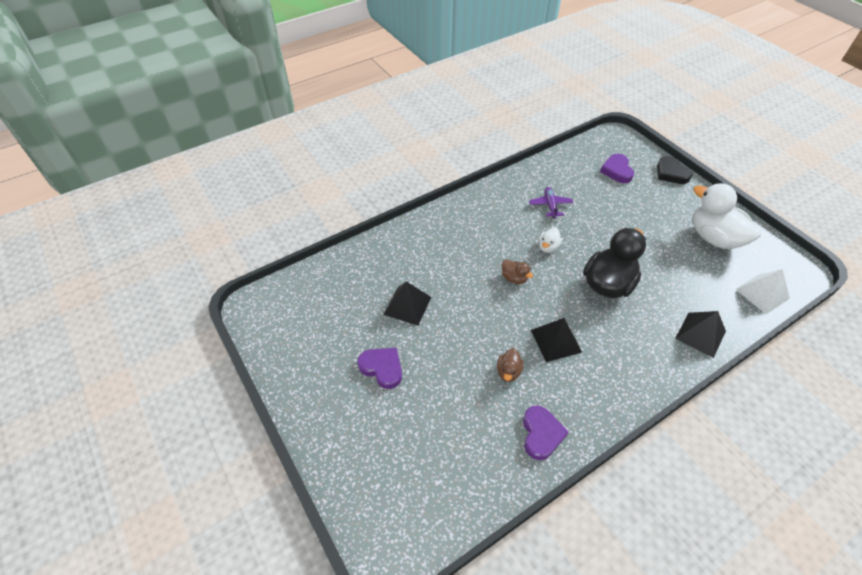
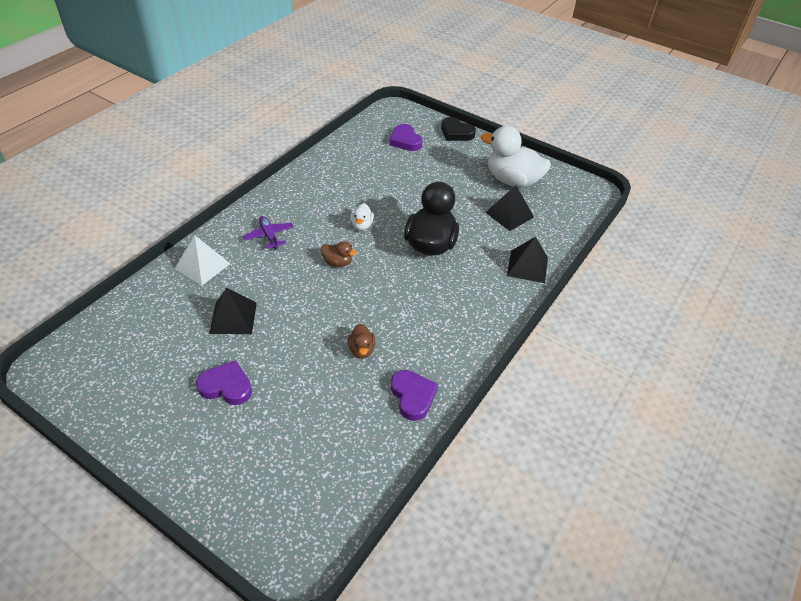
camera: 25 degrees left, 5 degrees down
(550, 205) = (351, 186): purple plane -> purple plane (269, 236)
(556, 341) = (398, 309): black pyramid -> black pyramid (509, 215)
(762, 293) = (568, 218): white pyramid -> white pyramid (202, 266)

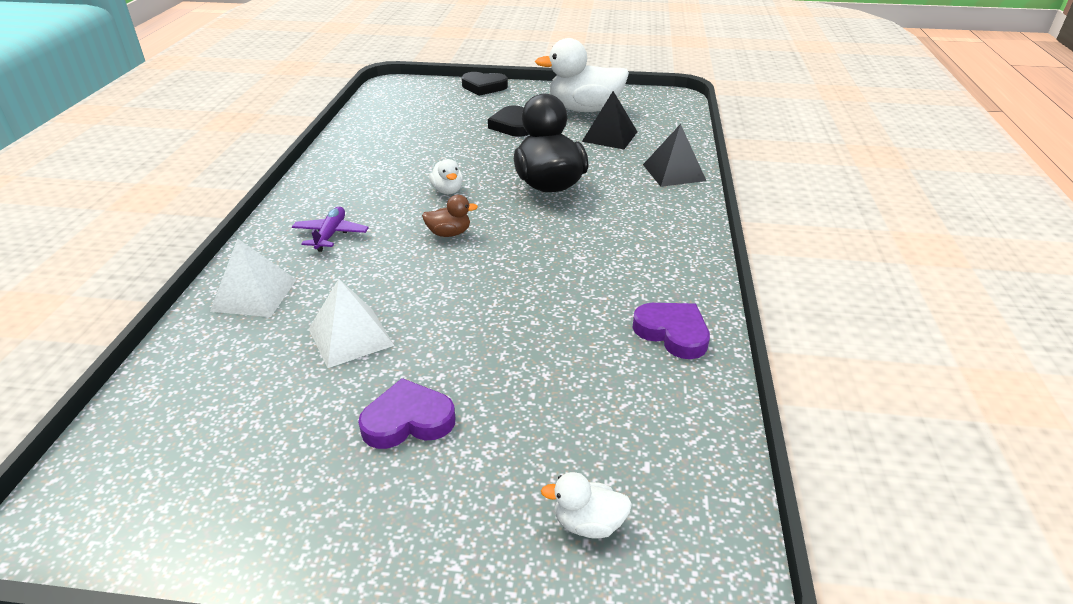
camera: 25 degrees left, 10 degrees down
(233, 318) = (350, 337): black pyramid -> white pyramid
(269, 236) = (331, 235): purple plane -> purple plane turned 60 degrees clockwise
(270, 490) = (588, 523): none -> white duck
(361, 350) = (563, 309): brown duck -> none
(405, 141) = (431, 106): purple heart -> none
(447, 179) = (512, 126): none -> black heart

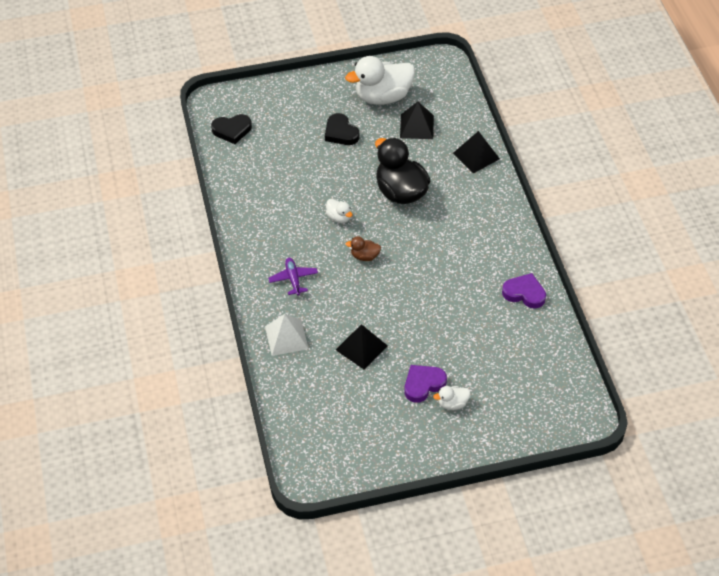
camera: 20 degrees left, 15 degrees up
(350, 337) = (361, 347): white pyramid -> black pyramid
(449, 233) = (365, 256): brown duck -> brown duck turned 150 degrees counterclockwise
(484, 87) = (289, 86): black heart -> black heart (232, 130)
(588, 523) = (527, 405): white duck -> white duck (452, 403)

